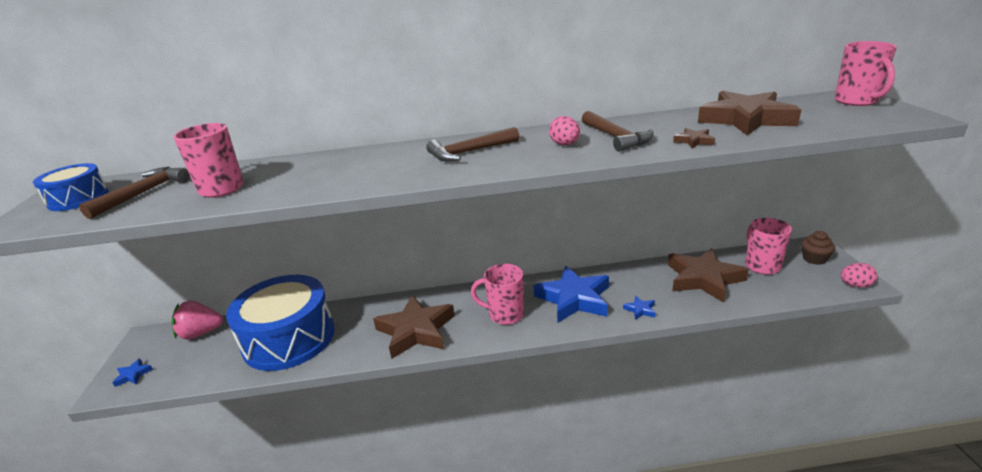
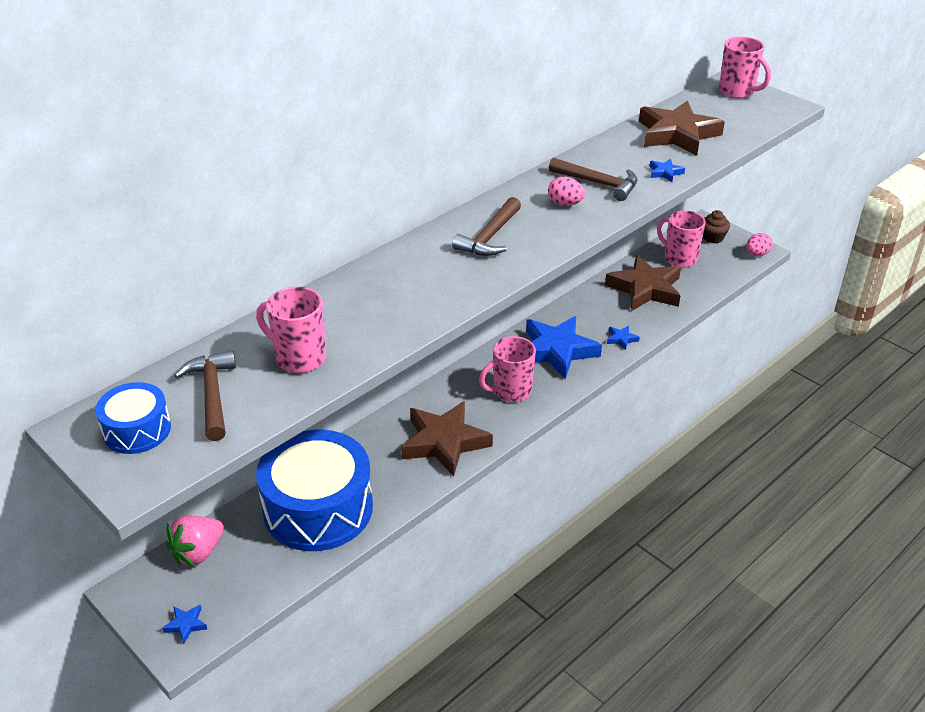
camera: 40 degrees left, 10 degrees up
(694, 141) = (665, 173): brown star -> blue star

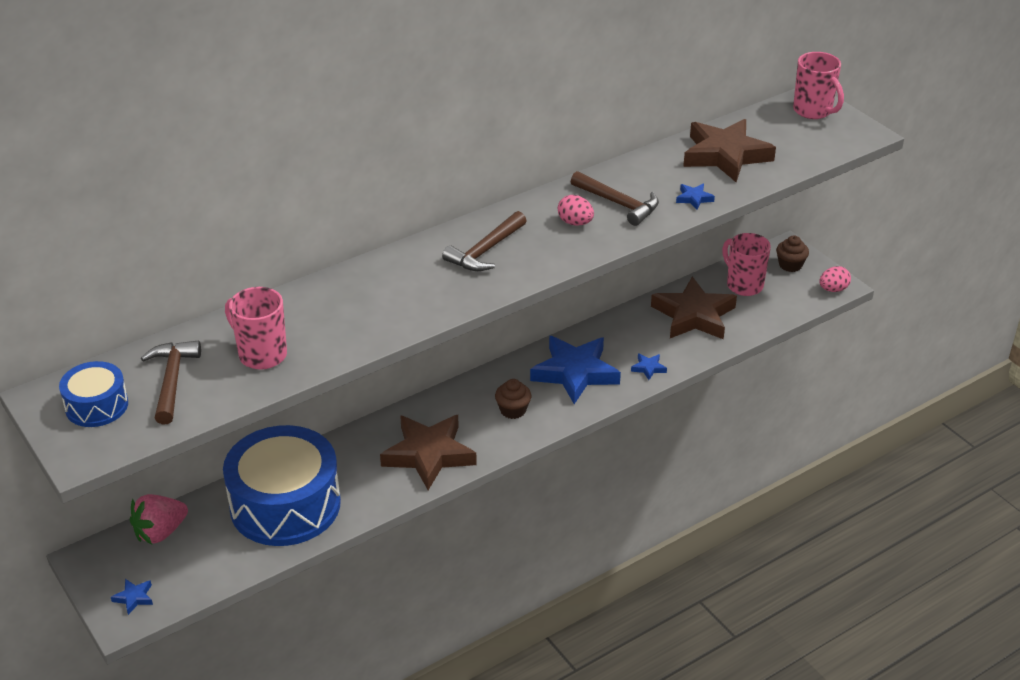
camera: 10 degrees right, 0 degrees up
(511, 391) = (513, 410): pink mug -> brown cupcake

